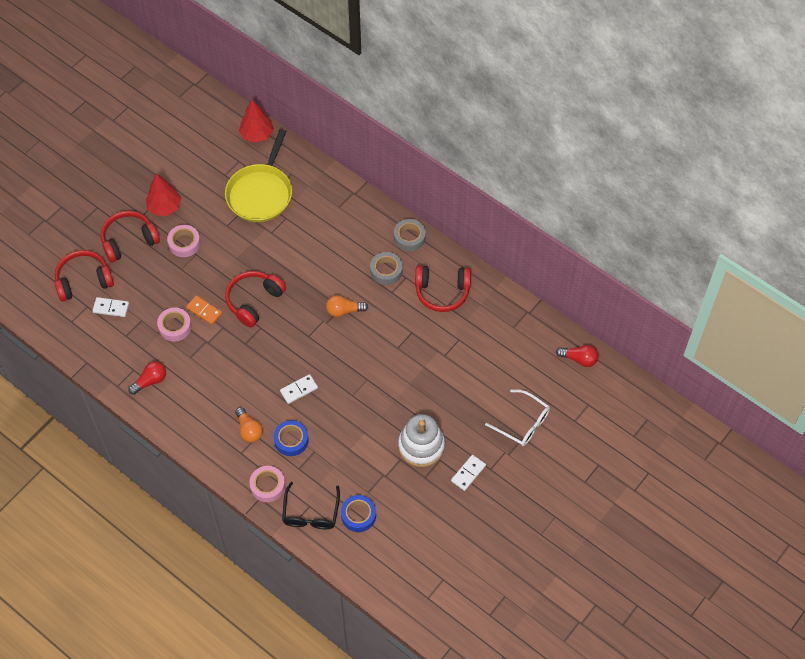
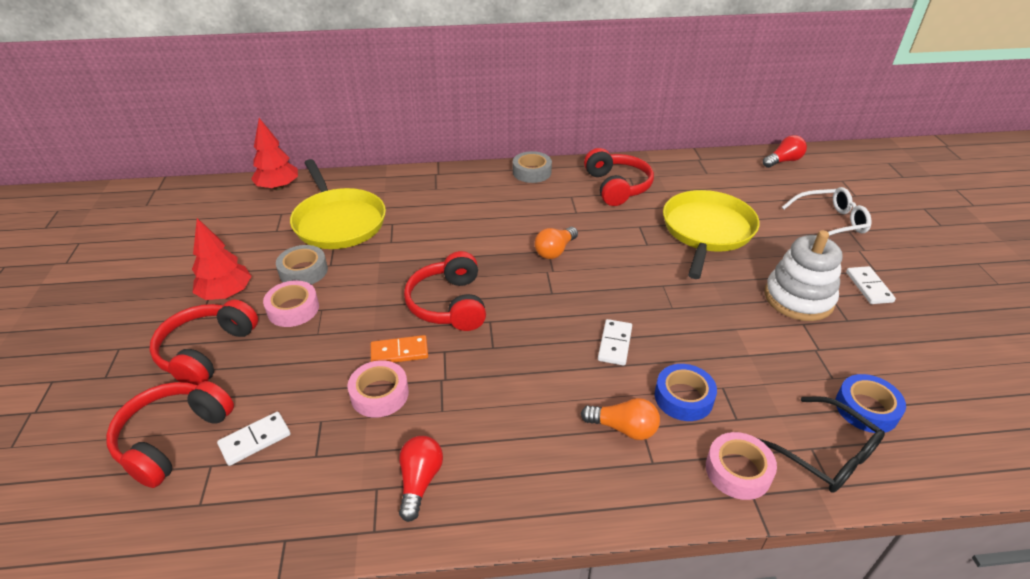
camera: 45 degrees left, 20 degrees down
(386, 271) = (547, 202): grey tape -> grey tape (303, 271)
(442, 292) = (617, 187): red headphones -> red headphones turned 60 degrees counterclockwise
(442, 367) = (707, 231): none -> yellow pan

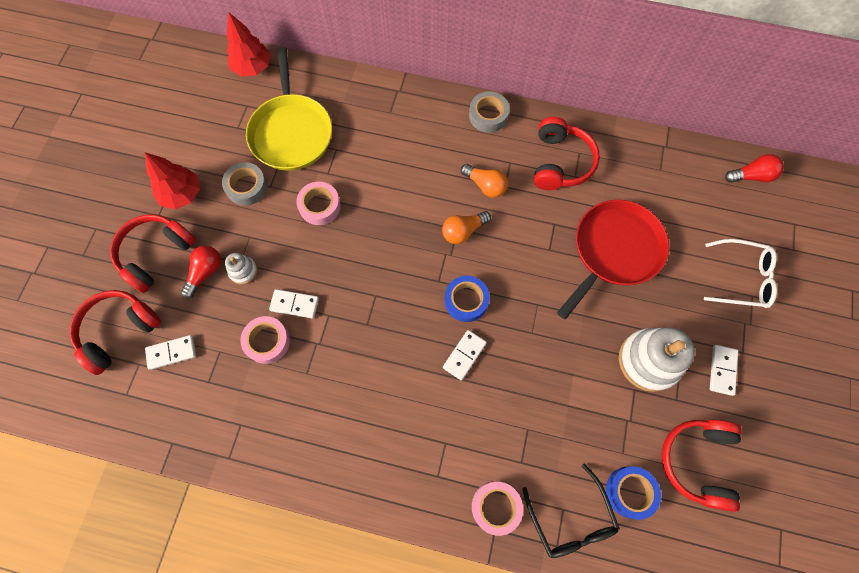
camera: 20 degrees right, 30 degrees up
(293, 309) = (228, 229): pink tape -> pink tape (320, 206)
(324, 339) = (243, 271): none -> white stacking toy
(399, 352) = (294, 304): orange domino -> white domino
(419, 481) = (270, 430): red light bulb -> red light bulb (205, 272)
(449, 304) = (350, 265): red headphones -> red headphones (697, 461)
(623, 428) = (431, 439): orange light bulb -> orange light bulb (485, 185)
(683, 397) = (491, 428): blue tape -> blue tape (466, 300)
(707, 231) = (614, 251): yellow pan -> red pan

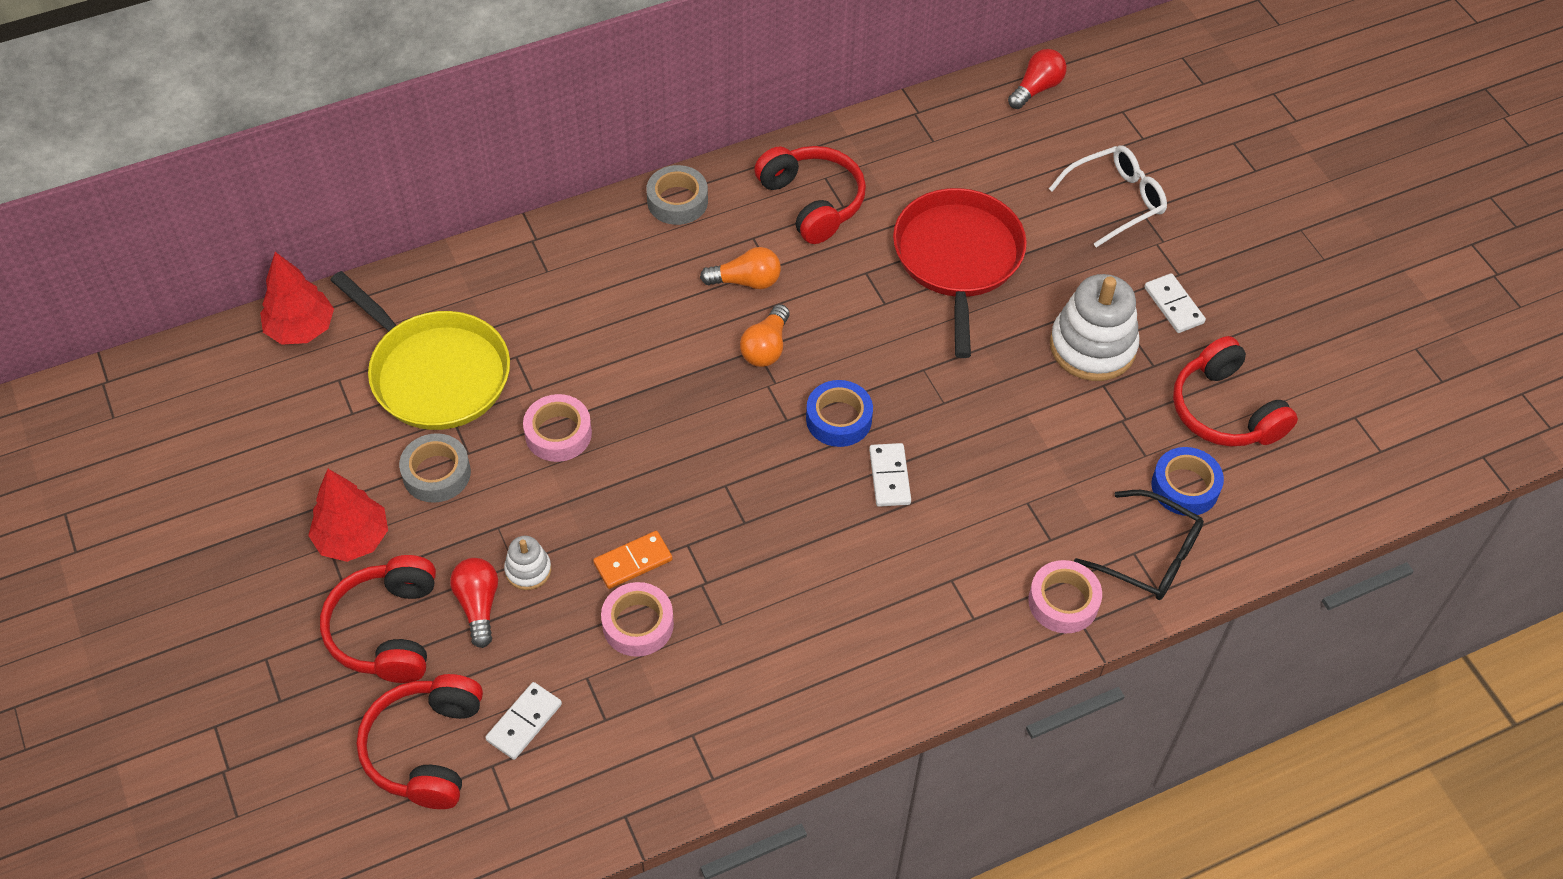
camera: 40 degrees left, 15 degrees down
(294, 304) = (633, 562): white domino -> orange domino

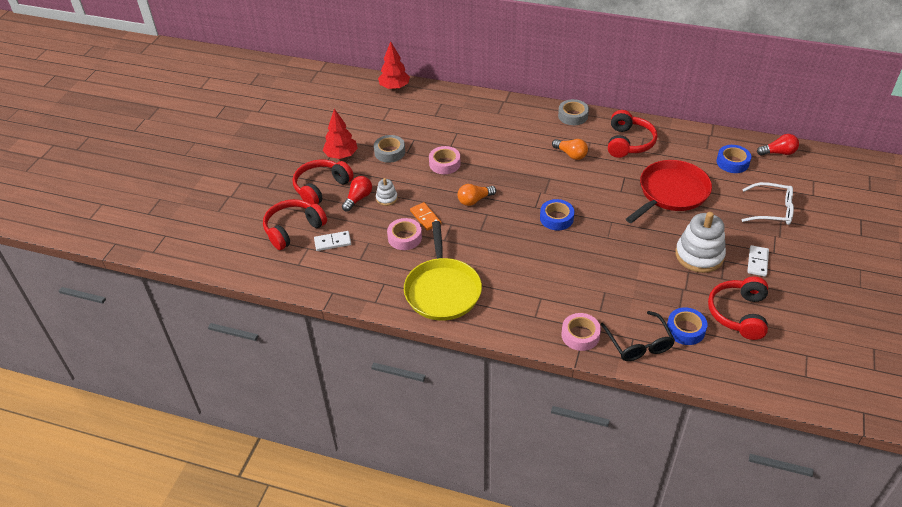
camera: 45 degrees right, 10 degrees down
(435, 373) = (423, 123): yellow pan -> yellow pan (442, 290)
(633, 562) = (425, 217): orange domino -> orange domino turned 45 degrees clockwise
(766, 347) = (554, 179): orange light bulb -> orange light bulb (474, 200)
(890, 477) = (555, 249): white domino -> none
(991, 146) = (732, 162): none -> blue tape

